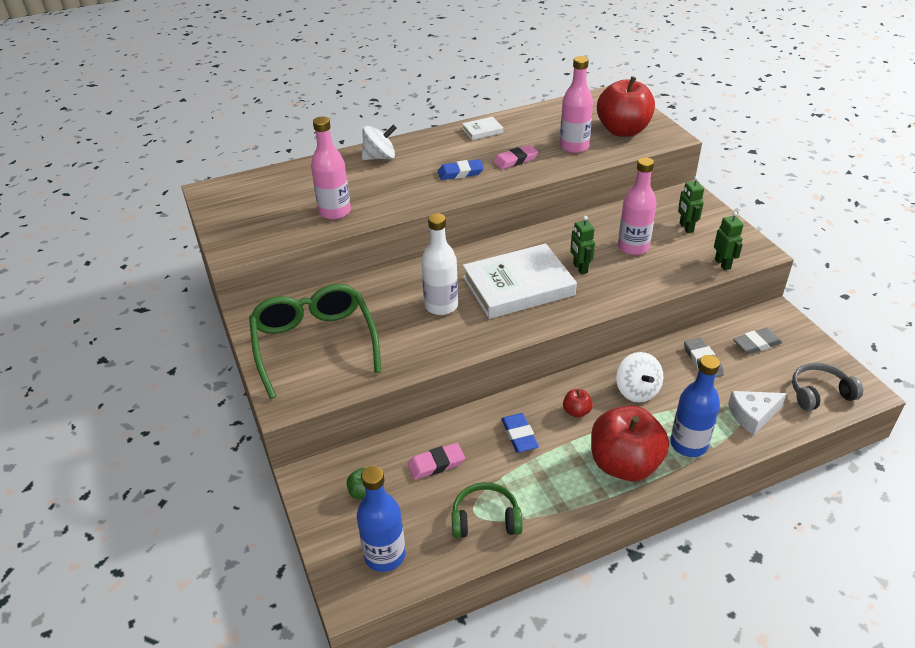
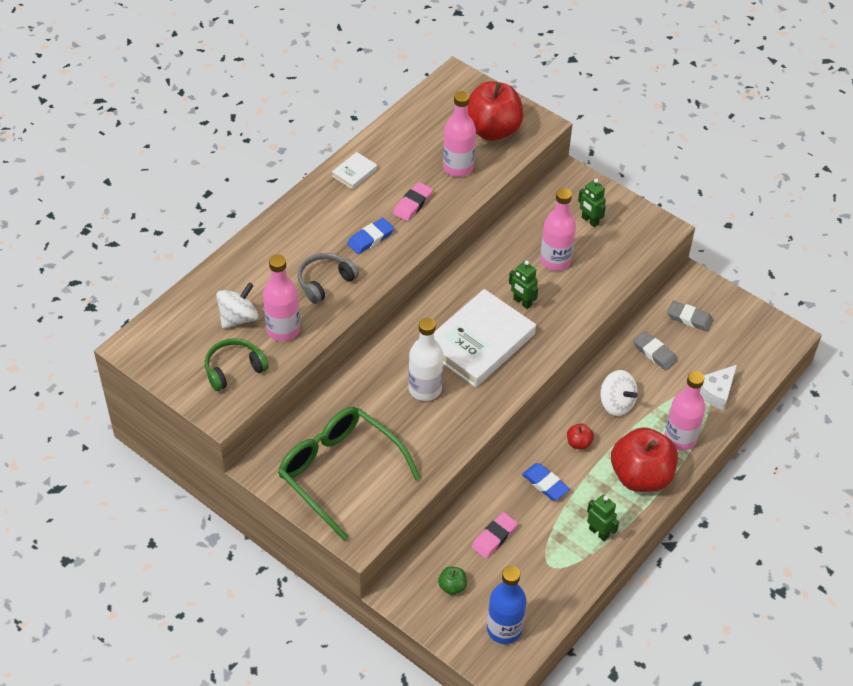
camera: 30 degrees left, 10 degrees up
(380, 157) = (275, 244): white spinning top -> white spinning top (238, 318)
(485, 519) = (562, 567): green headphones -> green headphones (234, 369)
(688, 444) = (680, 438): blue bottle -> pink bottle
(722, 264) = (640, 254): green robot -> green robot (599, 532)
(756, 344) = (689, 318): grey eraser -> grey eraser turned 75 degrees clockwise
(819, 393) = (757, 350): grey headphones -> grey headphones (325, 282)

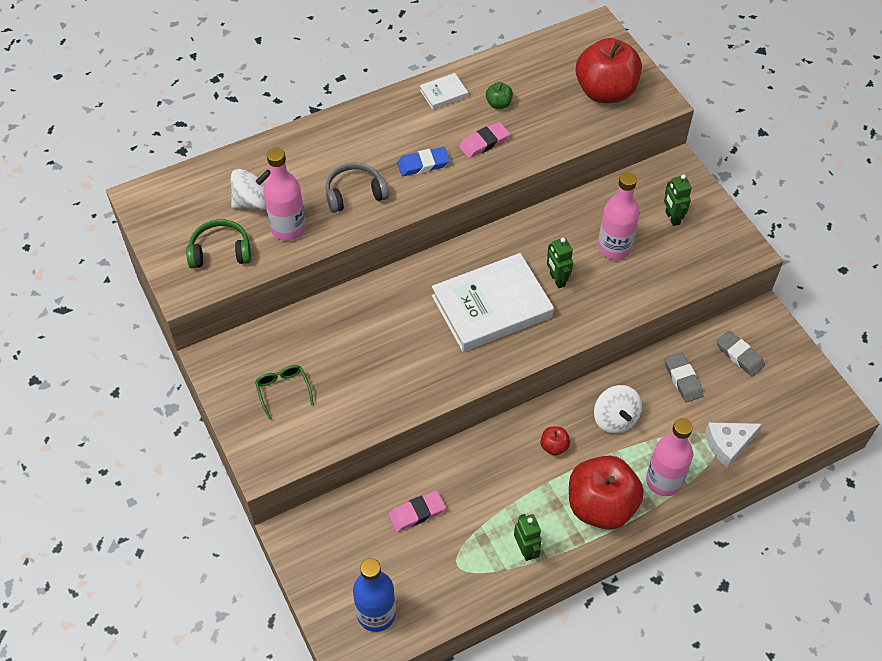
camera: 25 degrees right, 5 degrees up
(339, 472) = (283, 390): green glasses -> green glasses, size x0.41
(425, 389) = (411, 336): white bottle -> none
(452, 586) = (348, 548): green apple -> green apple (498, 104)
(458, 167) = (549, 119): pink bottle -> none
(545, 484) = (497, 476): blue eraser -> none

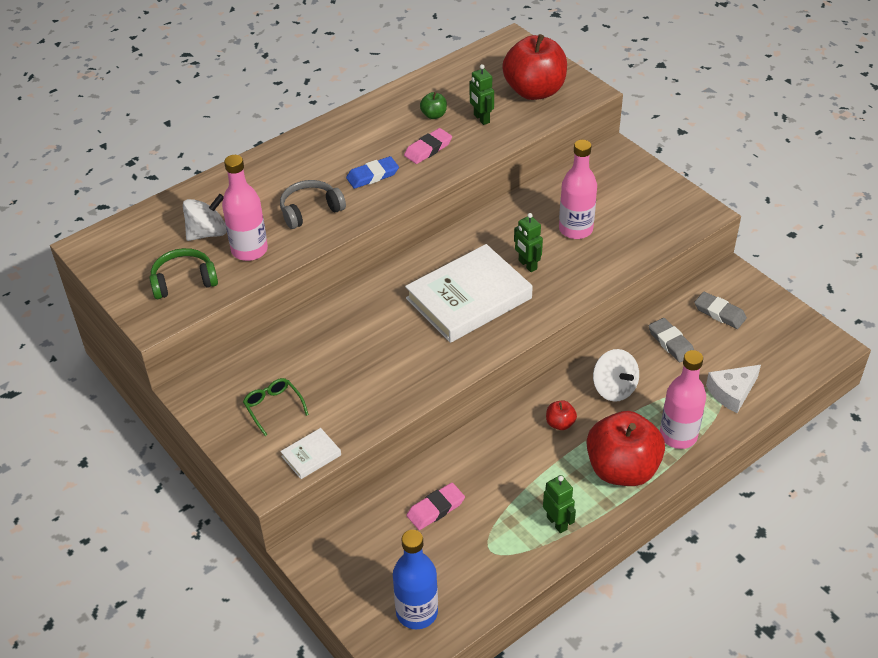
camera: 10 degrees left, 10 degrees down
(443, 93) = (377, 114): white book -> white book (311, 455)
(672, 218) = (624, 196): green robot -> green robot (481, 119)

